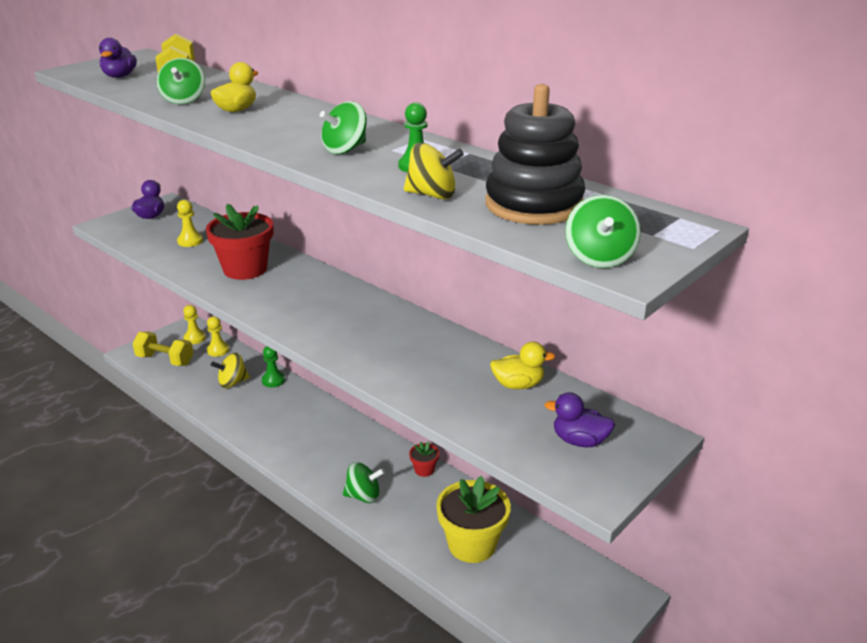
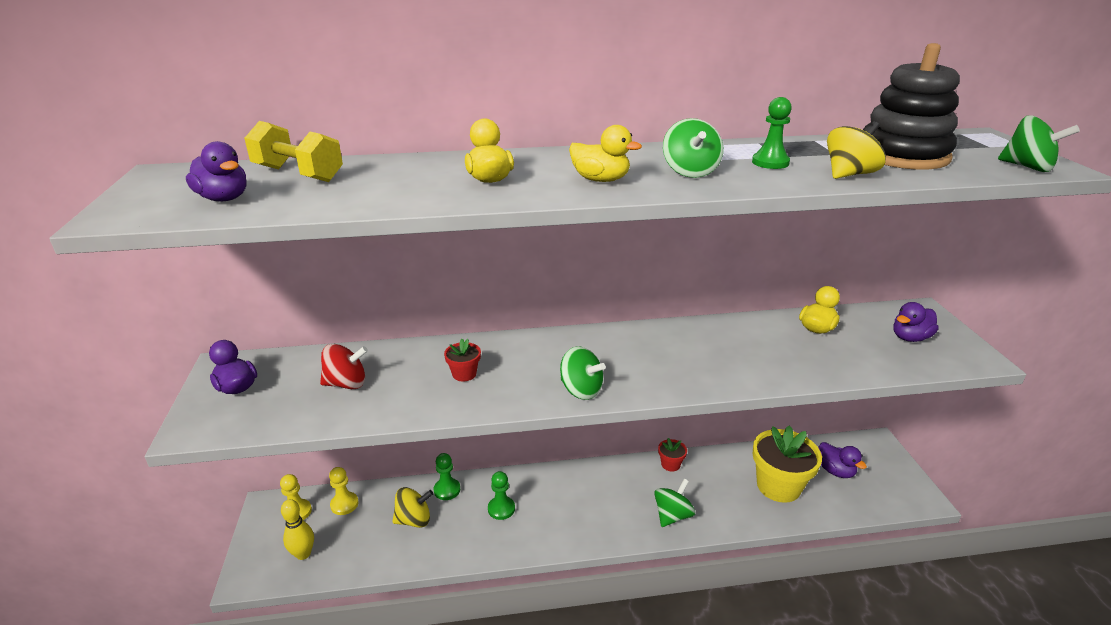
camera: 50 degrees left, 0 degrees up
(165, 360) = (303, 554): yellow dumbbell -> yellow bowling pin
(184, 100) = (402, 191): green spinning top -> green spinning top (581, 390)
(190, 241) = (346, 383): yellow pawn -> red spinning top
(232, 382) = (414, 520): yellow spinning top -> yellow spinning top turned 120 degrees counterclockwise
(245, 269) = (464, 374): red flower pot -> red flower pot, size x0.46
(280, 412) = (501, 509): none -> green pawn
(282, 133) = (600, 180): none -> yellow duck
(541, 576) = (835, 471): none -> purple duck

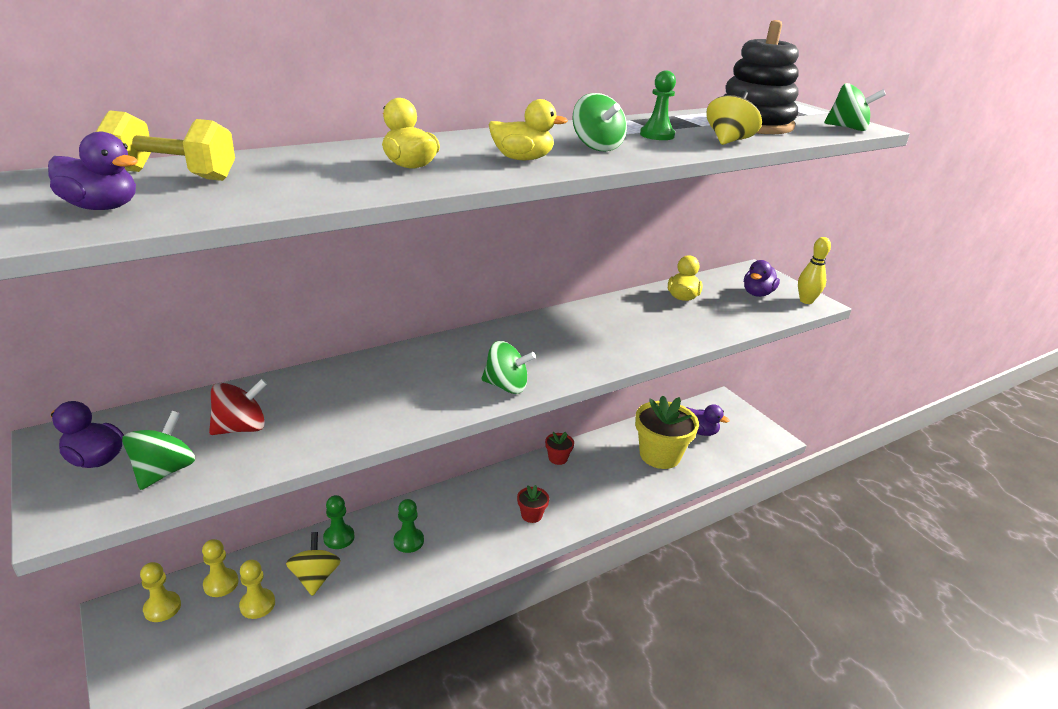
camera: 25 degrees left, 0 degrees up
(303, 554) = (194, 650): yellow bowling pin -> yellow bowling pin (806, 301)
(362, 530) = (257, 604): none -> yellow pawn
(414, 520) = (315, 577): yellow spinning top -> yellow spinning top turned 60 degrees counterclockwise
(464, 374) = (375, 393): red flower pot -> red flower pot (531, 515)
(672, 515) = (580, 504): green spinning top -> green spinning top (164, 471)

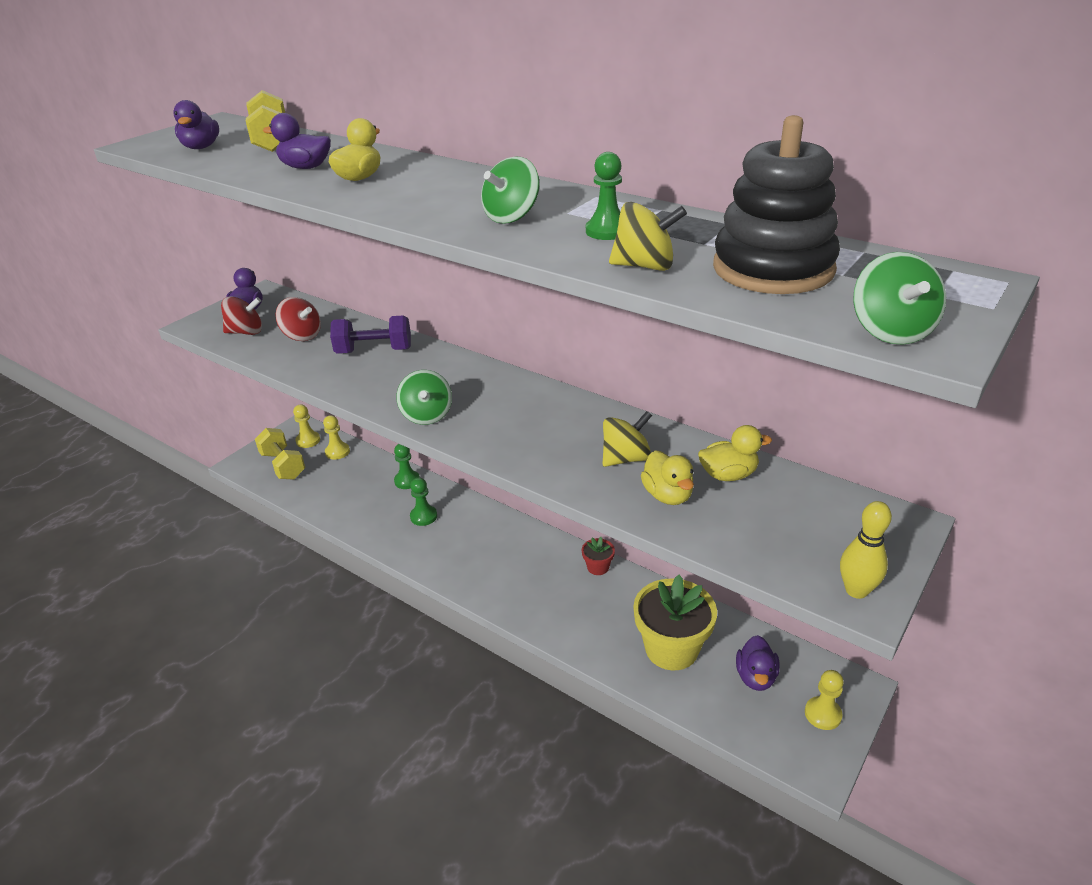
camera: 70 degrees right, 5 degrees up
(164, 471) = (246, 332): green spinning top -> red spinning top
(189, 646) = (283, 465): none -> yellow dumbbell
(257, 604) = (326, 475): yellow pawn -> yellow pawn (822, 714)
(315, 577) = (362, 488): yellow spinning top -> yellow spinning top (625, 458)
(346, 388) = (374, 351): none -> purple dumbbell
(522, 159) = (426, 202): yellow duck -> yellow duck (667, 495)
(531, 515) = (500, 576): red flower pot -> none
(757, 294) = (820, 537): purple duck -> purple duck (305, 167)

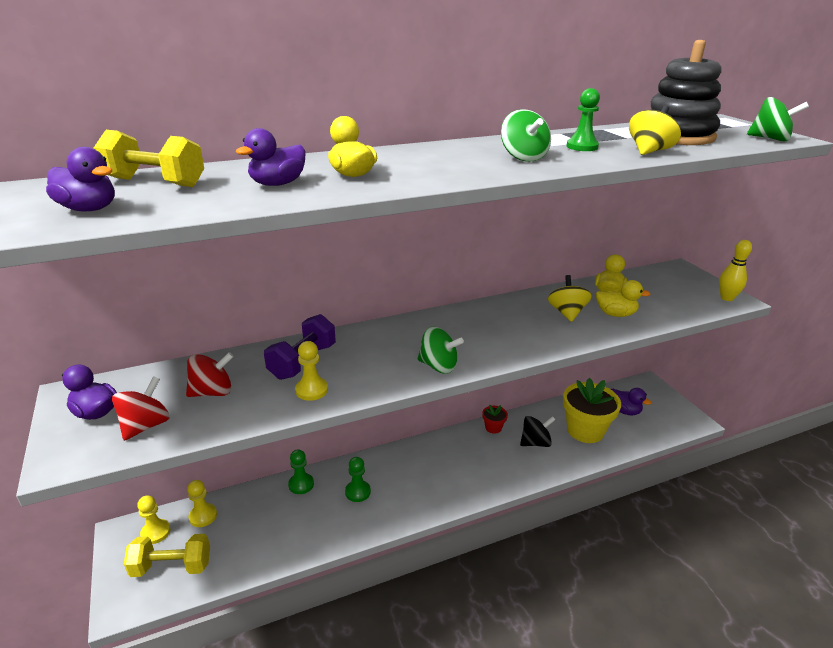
camera: 60 degrees left, 5 degrees down
(604, 611) = (535, 442): none -> black spinning top
(822, 714) = (661, 402): yellow pawn -> yellow pawn (311, 390)

